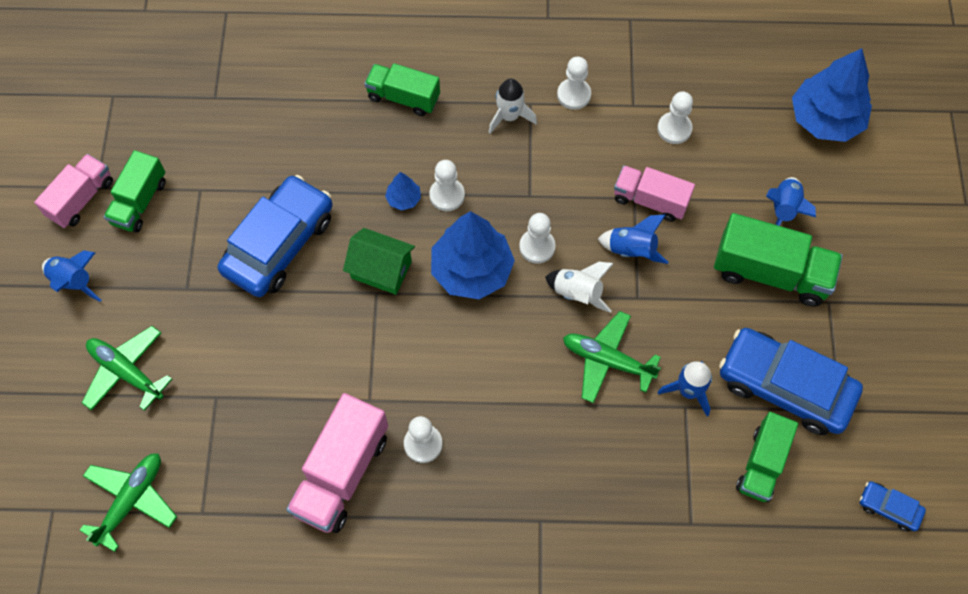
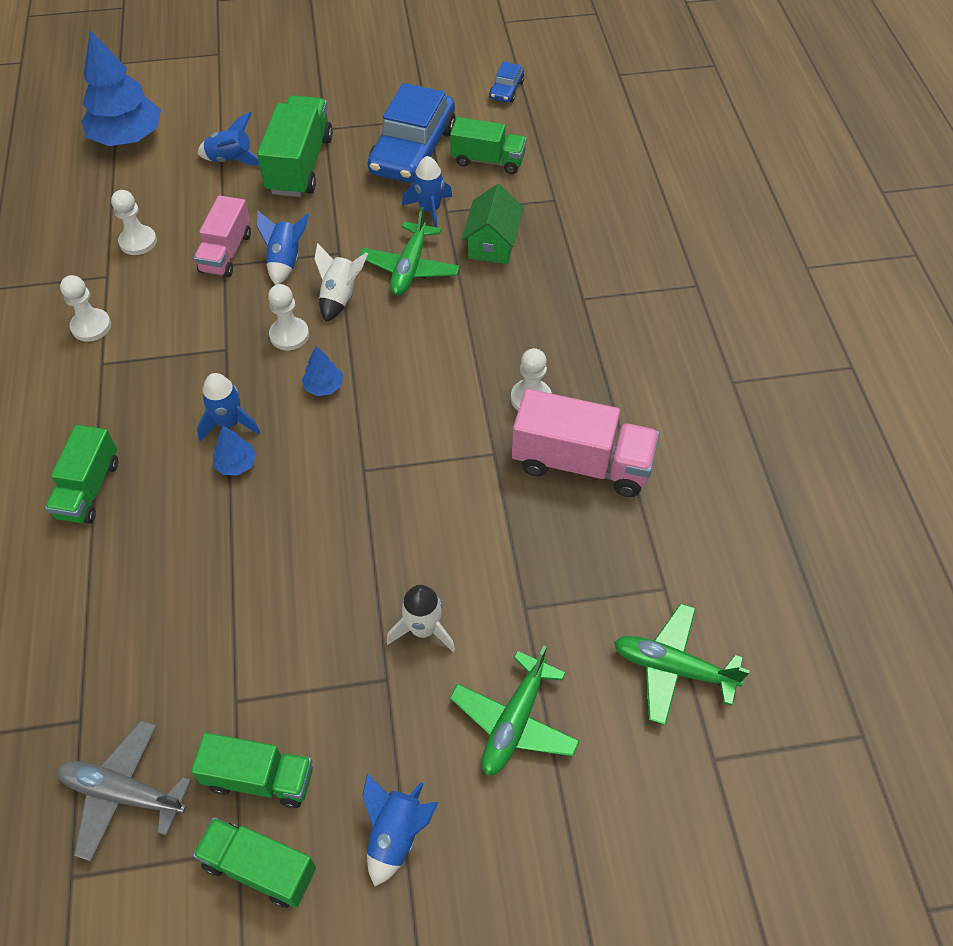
camera: 100 degrees left, 10 degrees down
(81, 199) = (260, 867): pink truck -> green truck
(156, 123) = (123, 793): none -> grey plane
(279, 244) = (310, 584): blue car -> none
(381, 270) = (333, 470): green house -> green house (492, 243)
(447, 195) = (229, 423): white pawn -> blue rocket
(471, 270) = (324, 386): blue tree -> blue tree, size x0.44
(509, 116) = (119, 380): white rocket -> white rocket (423, 629)

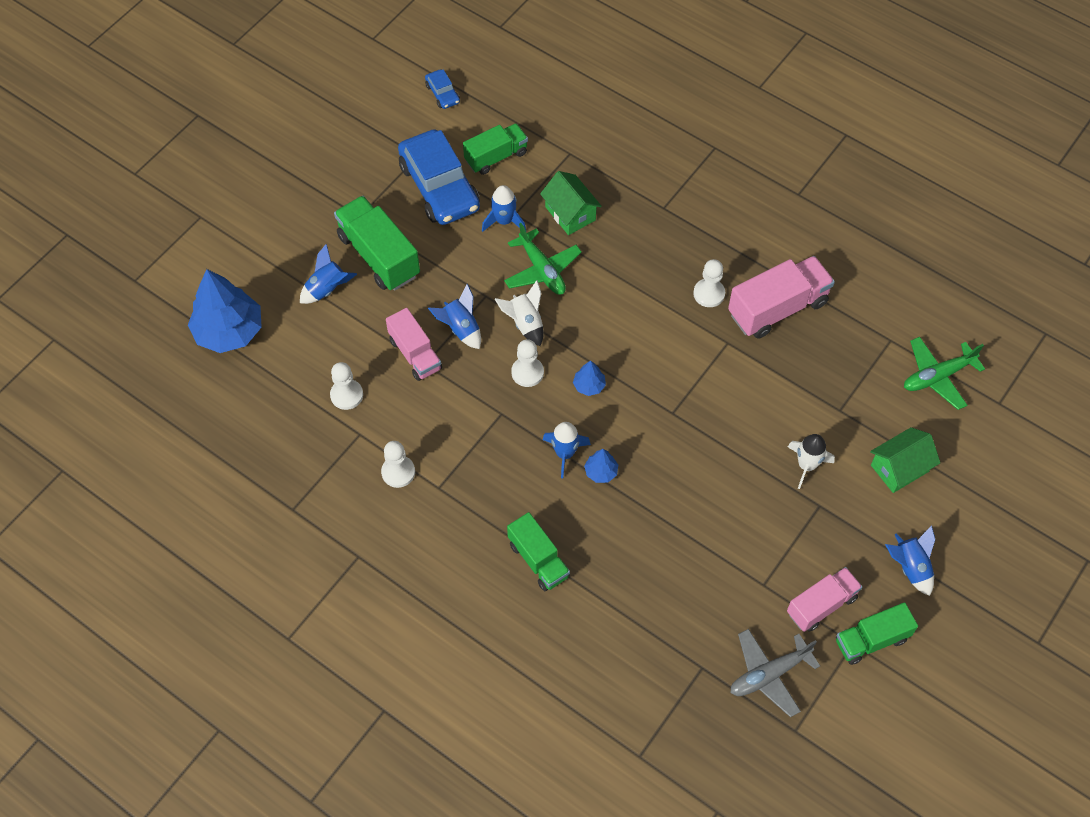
camera: 45 degrees left, 5 degrees up
(259, 778) = (821, 605): green truck -> pink truck
(514, 721) = (899, 468): green plane -> green house

